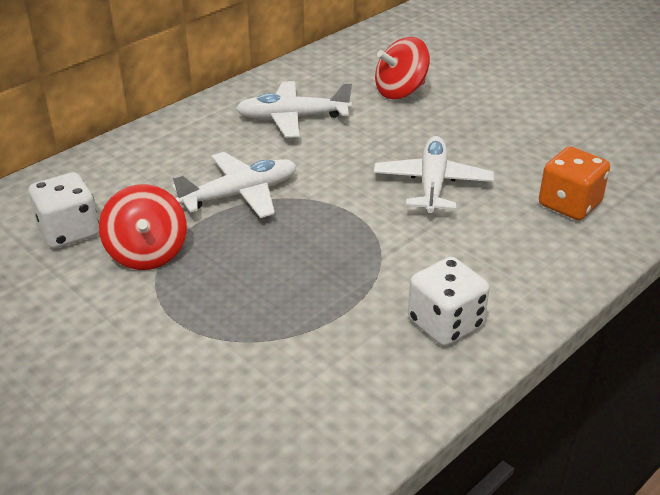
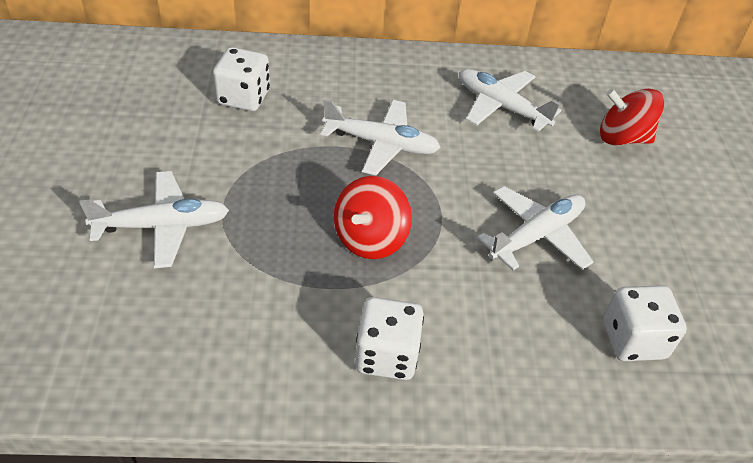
camera: 40 degrees right, 10 degrees up
(143, 369) = (162, 226): none -> white plane
(147, 253) = (267, 146): red spinning top -> red spinning top (370, 239)
(569, 204) = (633, 339): orange dice -> white dice

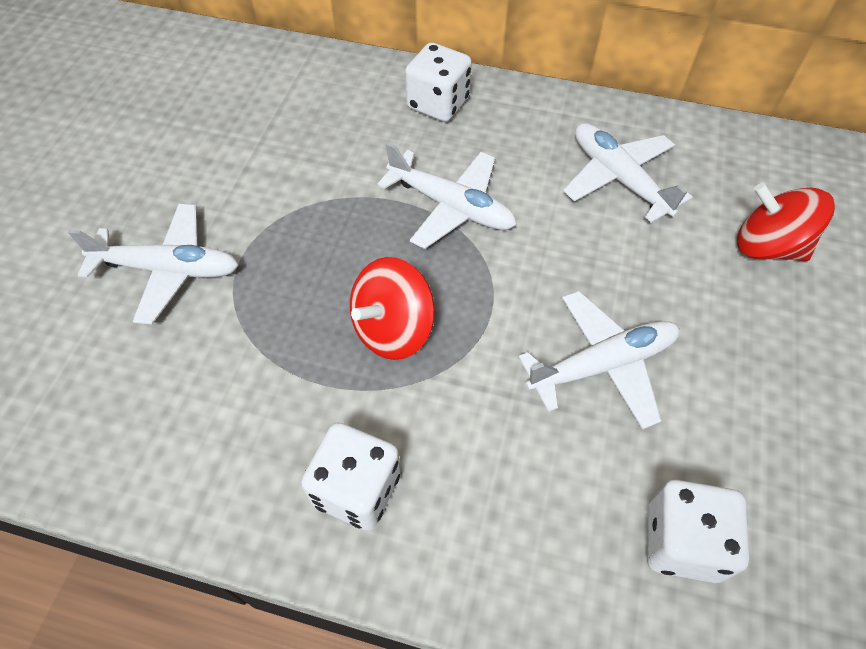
camera: 20 degrees right, 10 degrees up
(243, 97) = (314, 123): white dice -> white dice (438, 104)

